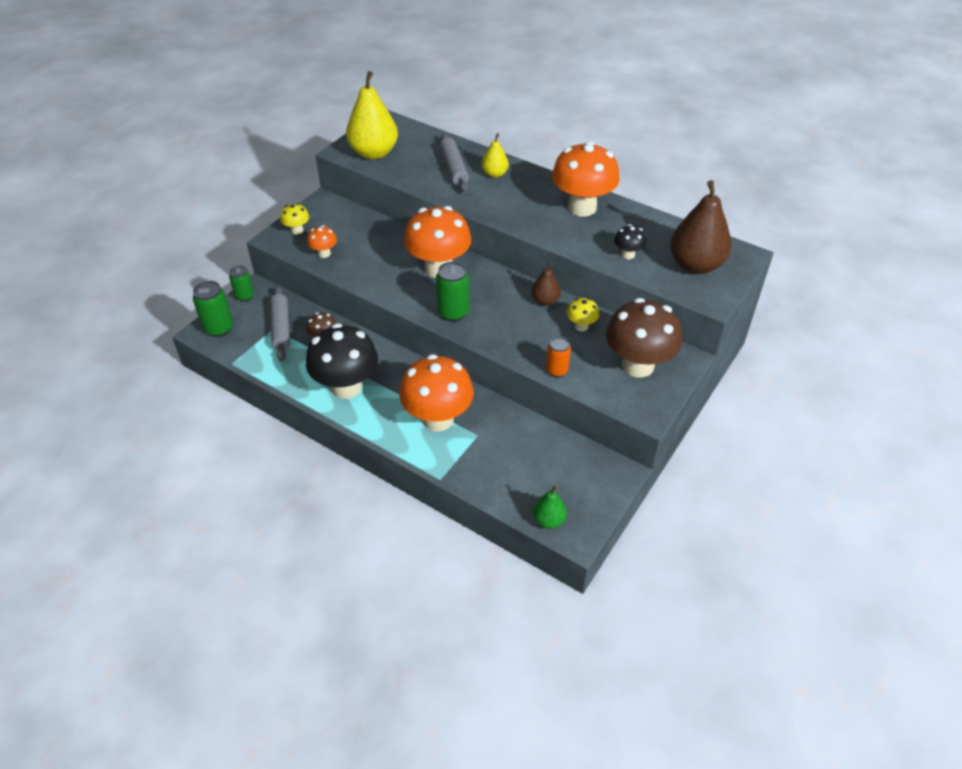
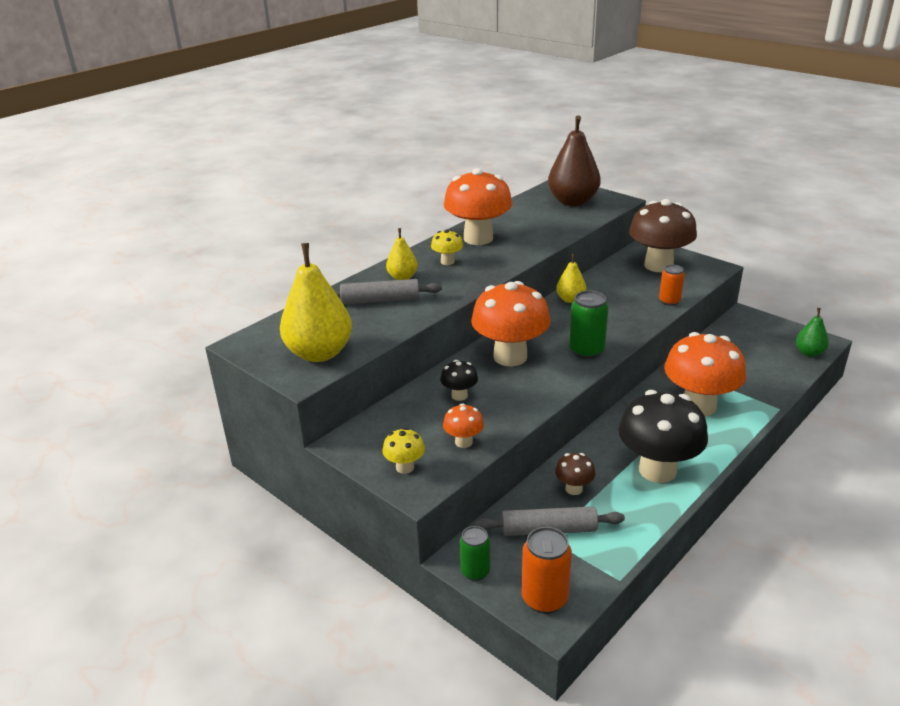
camera: 80 degrees left, 15 degrees down
(219, 328) = (544, 598): green can -> orange can
(545, 301) = (570, 299): brown pear -> yellow pear
(581, 326) = (608, 285): yellow mushroom -> yellow mushroom (447, 262)
(628, 255) = (556, 225): black mushroom -> black mushroom (459, 395)

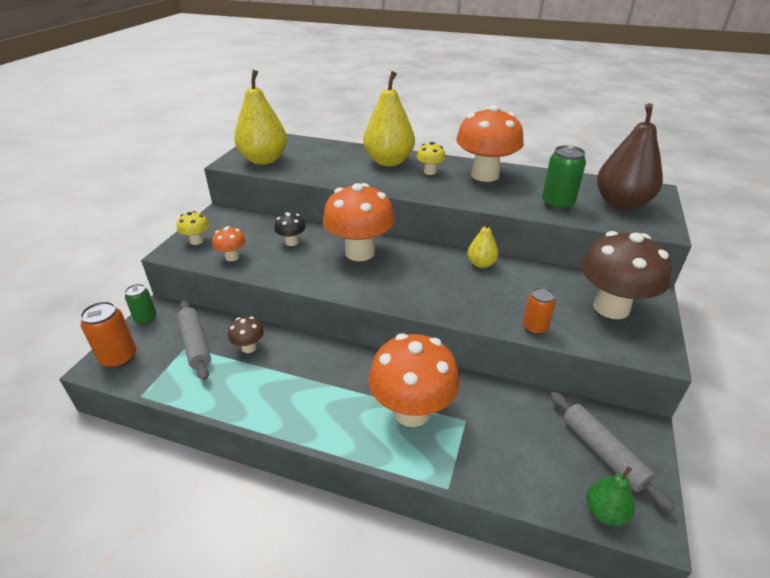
camera: 65 degrees right, 5 degrees up
(380, 300) = (347, 162): grey rolling pin -> grey rolling pin (602, 452)
(402, 277) = (389, 161): yellow pear -> yellow pear, size x1.94
(586, 351) = (394, 290): green can -> green can (557, 204)
(657, 470) = (291, 395): black mushroom -> none

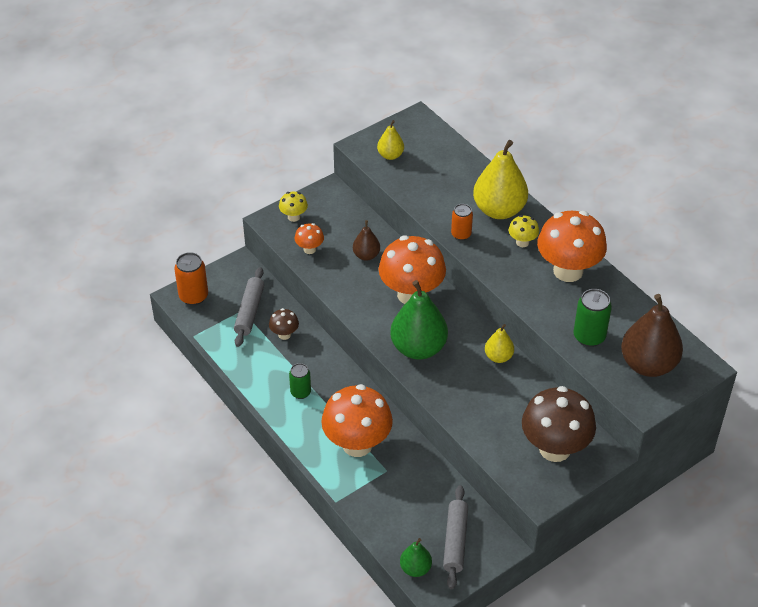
camera: 35 degrees right, 10 degrees up
(146, 318) = (228, 269): green can -> green can (300, 392)
(264, 160) = (390, 155): yellow pear -> yellow pear, size x0.51
(291, 242) = (366, 255): black mushroom -> brown pear
(408, 287) = (418, 348): none -> green pear
(534, 328) = (475, 431): orange can -> orange can (461, 234)

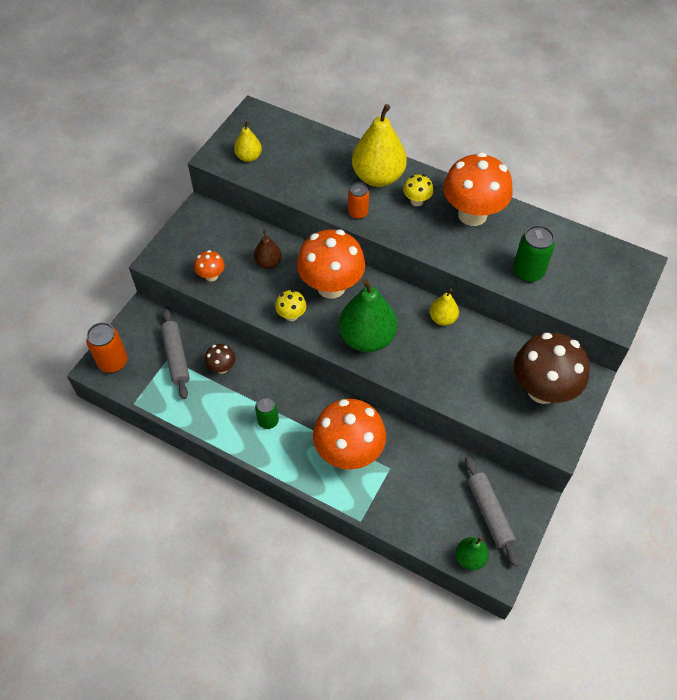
camera: 25 degrees left, 10 degrees up
(293, 217) = (178, 248): yellow mushroom -> yellow mushroom (291, 315)
(648, 364) = (593, 279): brown pear -> none

